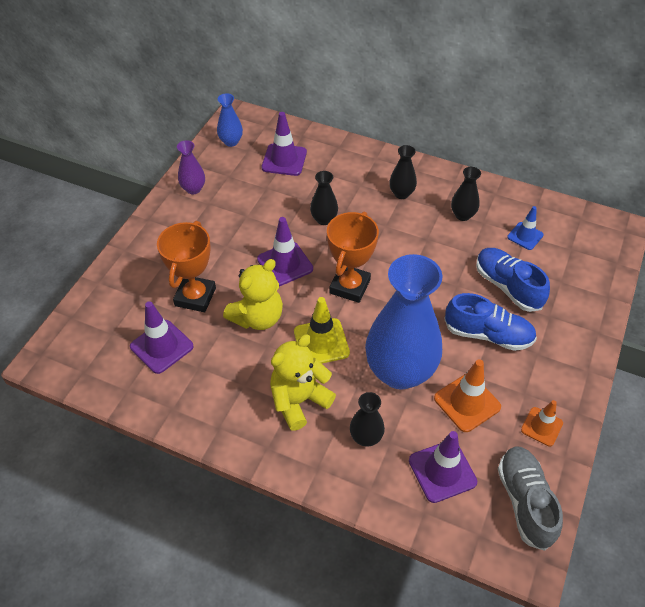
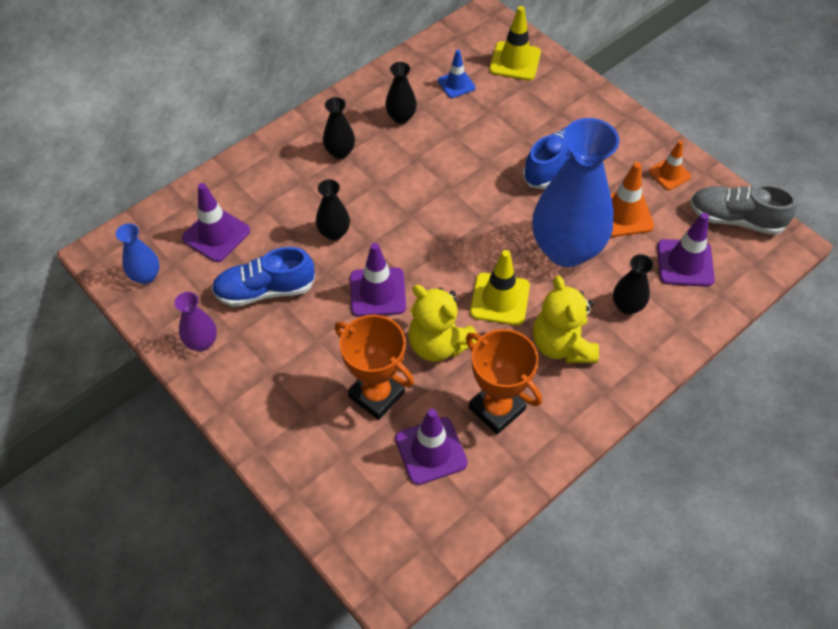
camera: 65 degrees left, 5 degrees up
(257, 317) = (438, 344): yellow teddy bear -> yellow teddy bear turned 150 degrees clockwise
(349, 286) = (441, 247): orange trophy -> orange trophy (496, 409)
(507, 286) = (509, 125): blue shoe -> blue shoe (265, 290)
(584, 265) = (515, 61): none -> yellow traffic cone

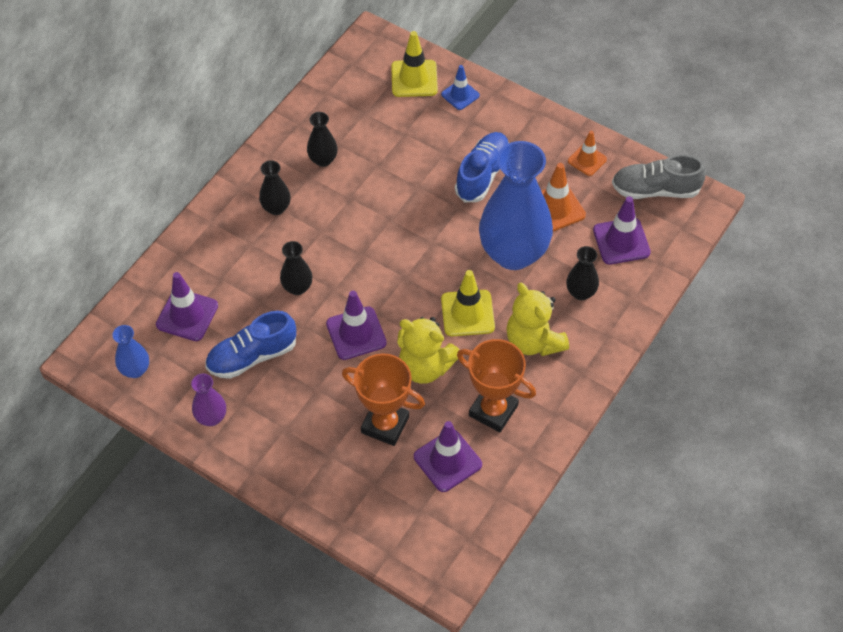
camera: 15 degrees left, 0 degrees up
(456, 84) = (365, 114): blue traffic cone -> blue traffic cone (460, 95)

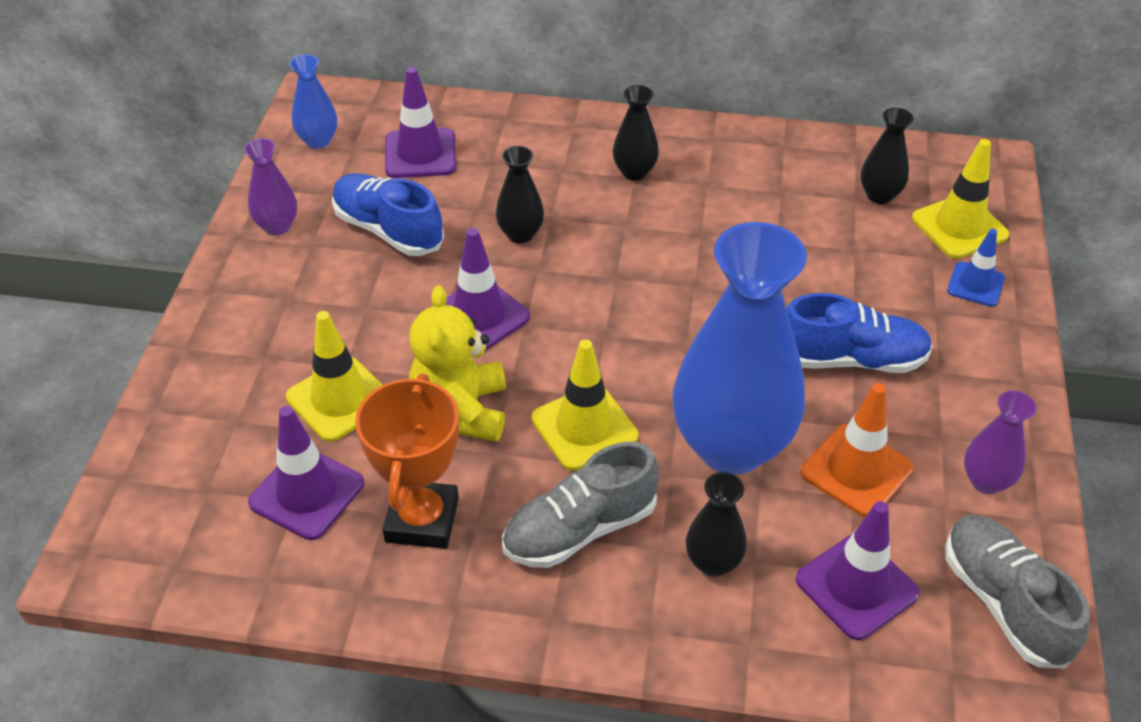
camera: 65 degrees right, 10 degrees down
(323, 160) = (744, 187): black vase -> black vase (879, 195)
(385, 425) = (339, 399): orange trophy -> yellow traffic cone
(534, 341) = (579, 529): yellow teddy bear -> grey shoe
(587, 160) = (986, 481): orange traffic cone -> purple vase

